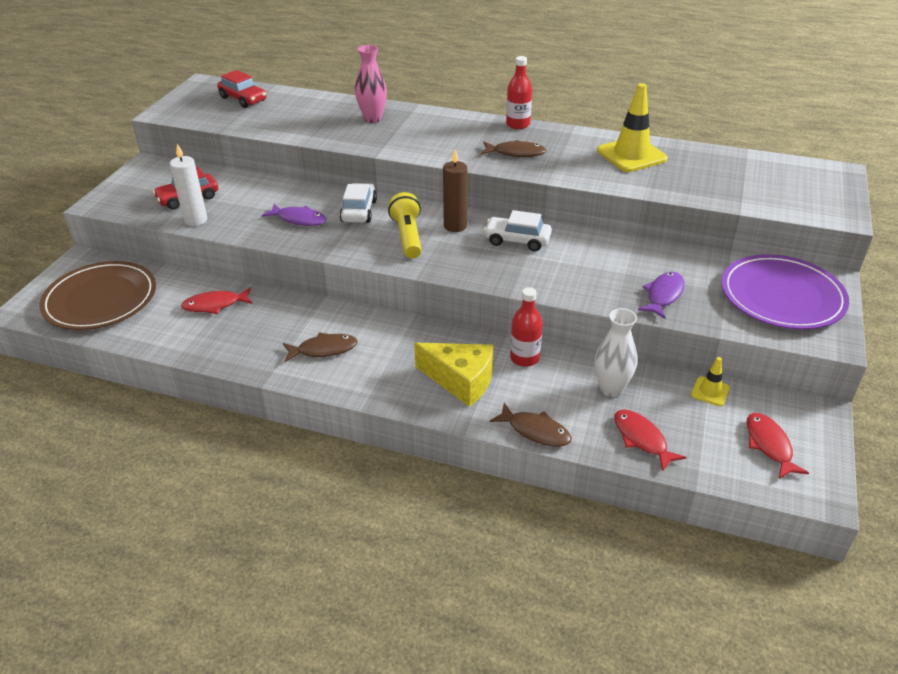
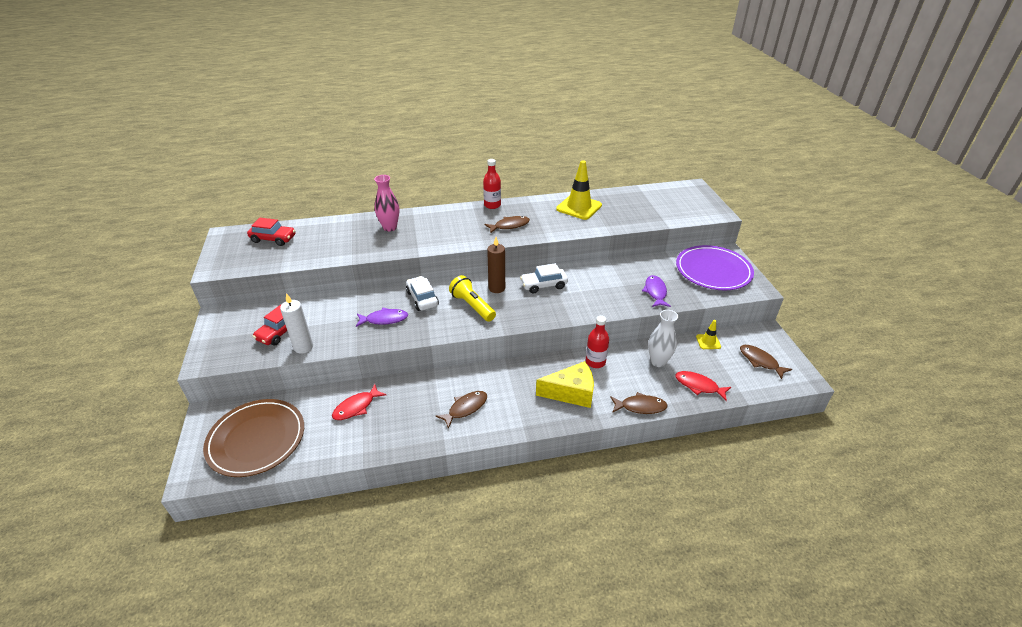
camera: 30 degrees left, 0 degrees up
(769, 445) = (760, 361): red fish -> brown fish

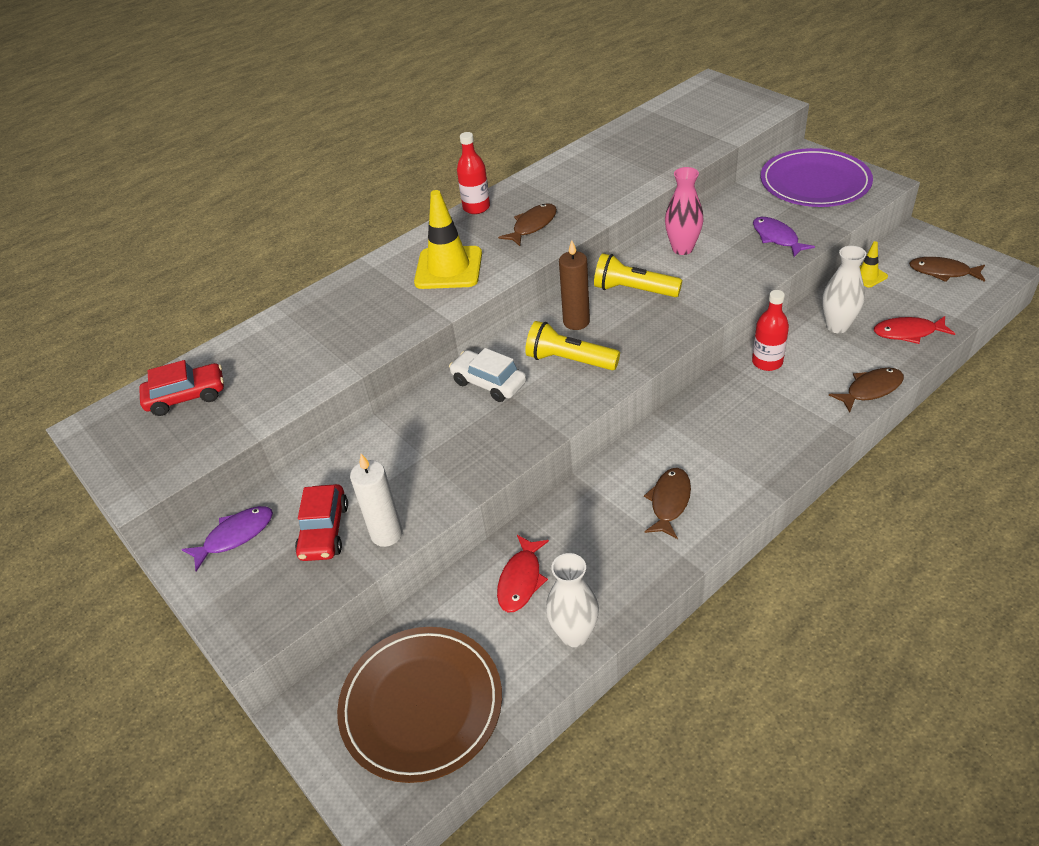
camera: 25 degrees left, 5 degrees up
(353, 447) = (574, 634): none -> white vase
(384, 319) = (465, 436): purple fish -> purple fish (235, 536)
(390, 227) = (360, 300): pink vase -> pink vase (682, 248)
(544, 285) = (633, 290): white car -> yellow flashlight
(571, 393) = (777, 414): yellow cheese -> none
(579, 207) = (597, 164): yellow traffic cone -> yellow traffic cone (448, 268)

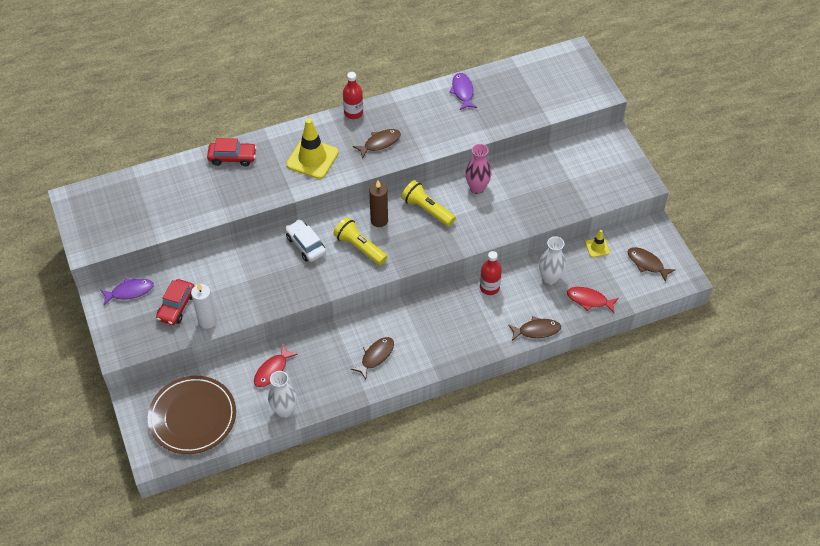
camera: 15 degrees right, 10 degrees up
(186, 396) = (128, 198): red car -> red car (232, 157)
(777, 238) = (541, 203): purple fish -> purple fish (462, 91)
(814, 183) = (599, 165): purple plate -> none

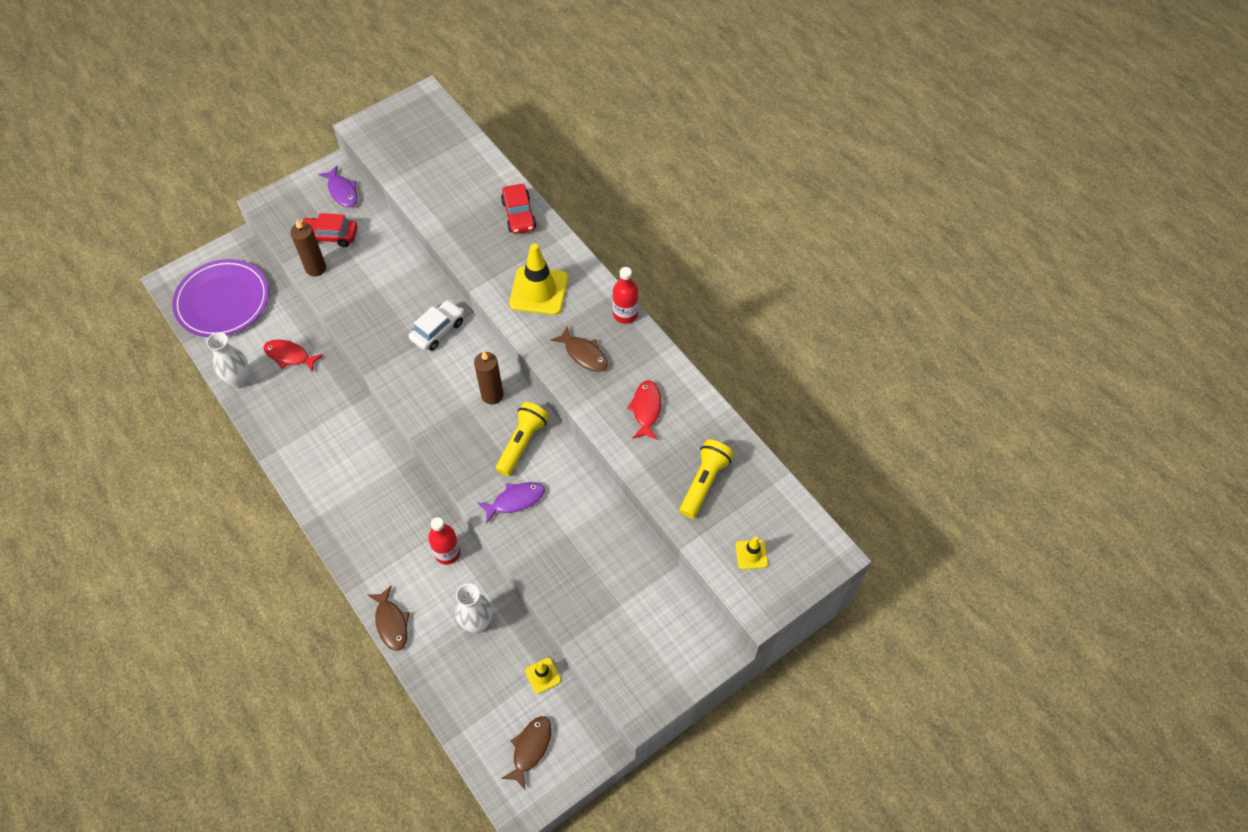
camera: 75 degrees right, 5 degrees up
(192, 417) = (222, 301): brown plate -> purple plate
(207, 321) = (316, 268): white candle -> brown candle
(359, 247) = (447, 385): yellow flashlight -> yellow flashlight (704, 482)
(375, 356) = (323, 451): brown fish -> none
(462, 91) = (702, 427): purple fish -> purple fish (515, 500)
(477, 188) = (572, 492): pink vase -> none
(564, 89) = (751, 554): none -> yellow traffic cone
(589, 300) = (452, 680): red fish -> red fish (646, 409)

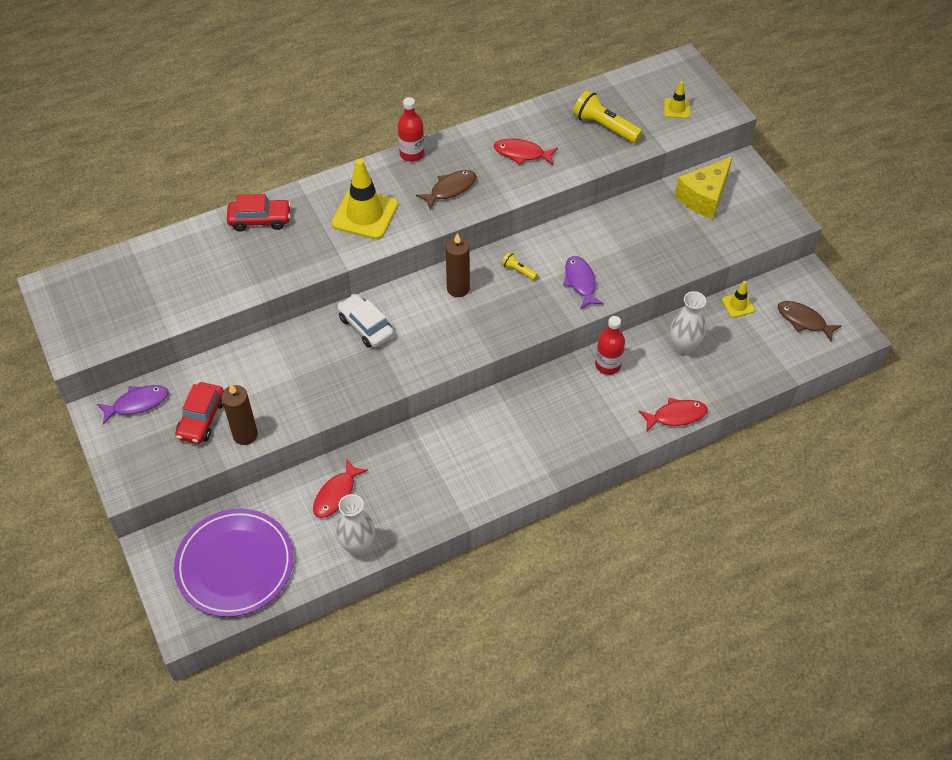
camera: 80 degrees left, 5 degrees down
(391, 623) = (676, 416): brown fish -> red fish
(522, 443) = (518, 270): yellow flashlight -> yellow flashlight, size x0.50
(657, 612) = (704, 197): none -> yellow cheese

